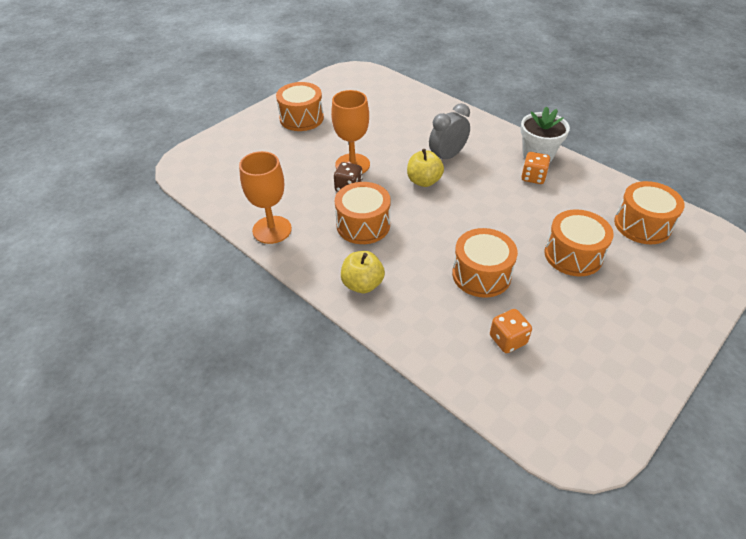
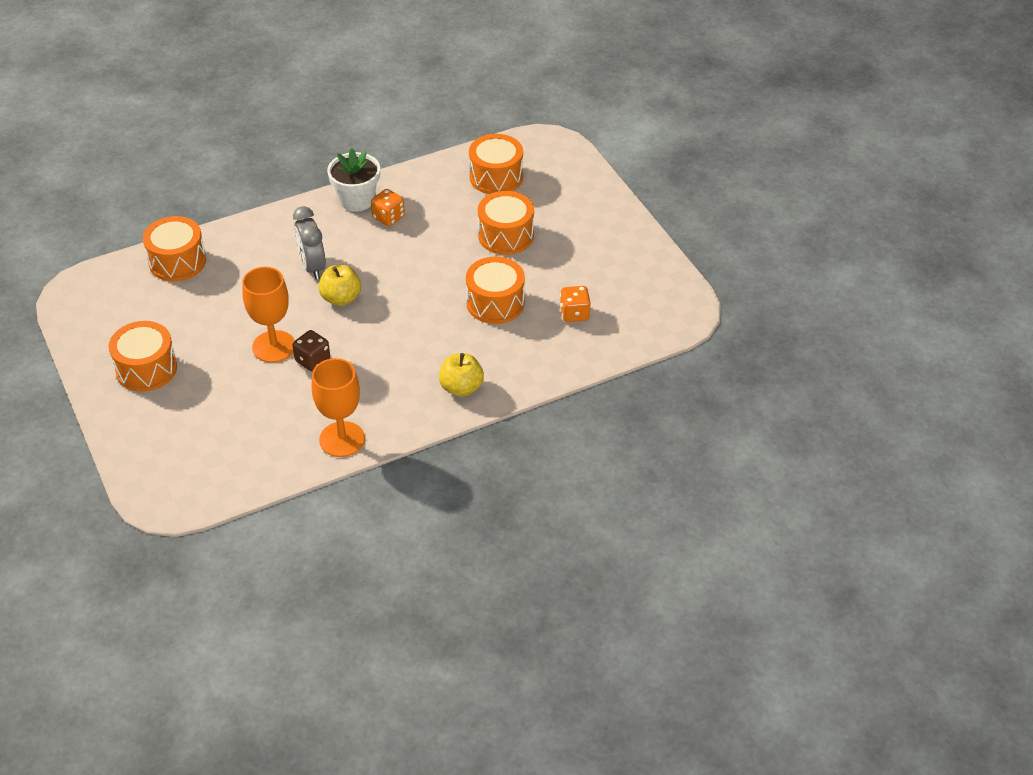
camera: 70 degrees left, 0 degrees up
(363, 225) = (379, 365): orange drum -> orange drum (177, 261)

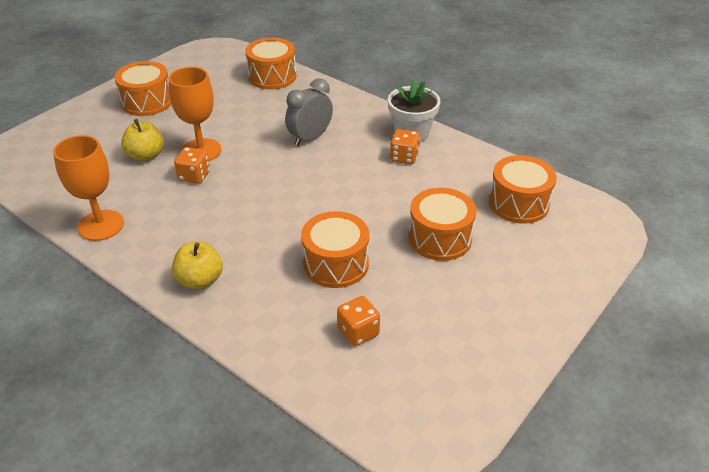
camera: 65 degrees right, 5 degrees down
(312, 360) = (194, 176): brown dice -> orange dice
(341, 298) = (281, 166): yellow apple -> yellow apple (146, 156)

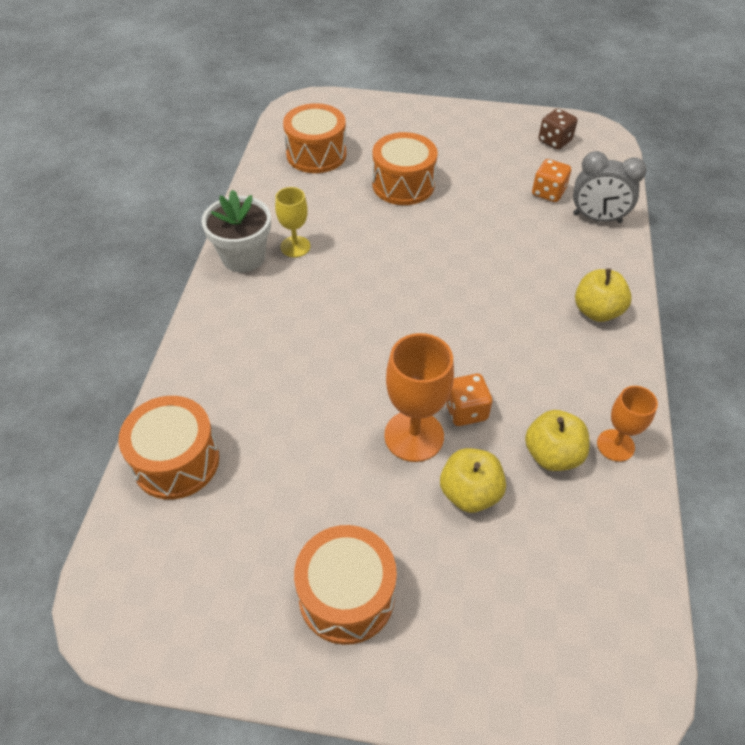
camera: 120 degrees left, 10 degrees up
(101, 225) = (615, 445): orange goblet -> orange goblet, size x0.61
(128, 196) = (552, 455): none -> yellow apple
(310, 138) = (311, 339): grey clock -> grey clock (597, 218)
(336, 264) = (491, 233): orange drum -> none
(404, 157) = (295, 247): orange dice -> yellow goblet
(438, 388) = (554, 141): none -> brown dice

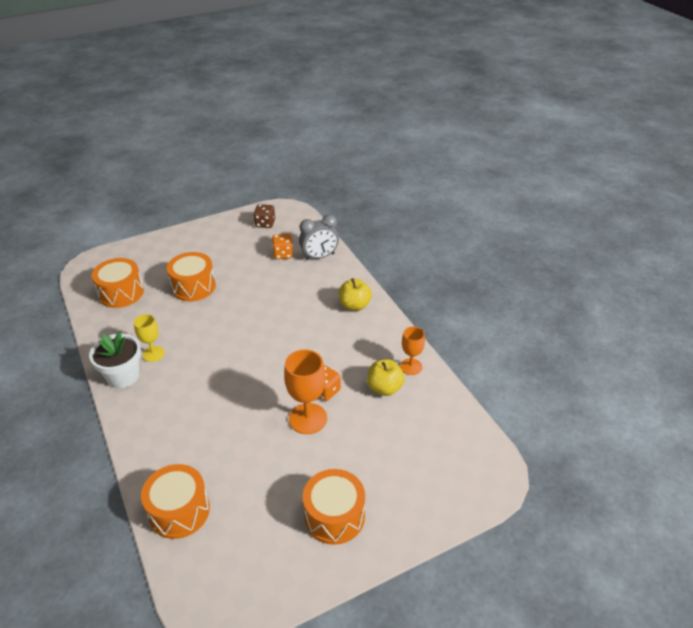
camera: 35 degrees left, 10 degrees down
(469, 493) = (358, 430): yellow apple -> none

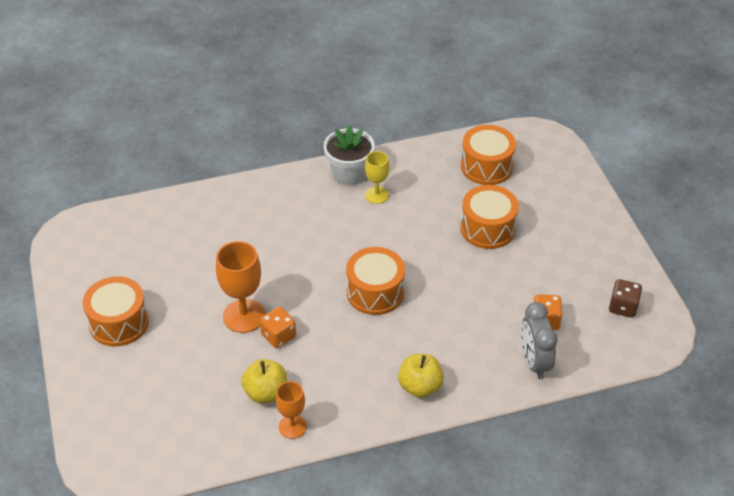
camera: 100 degrees right, 5 degrees up
(179, 511) = (170, 215): orange drum -> orange drum (375, 292)

